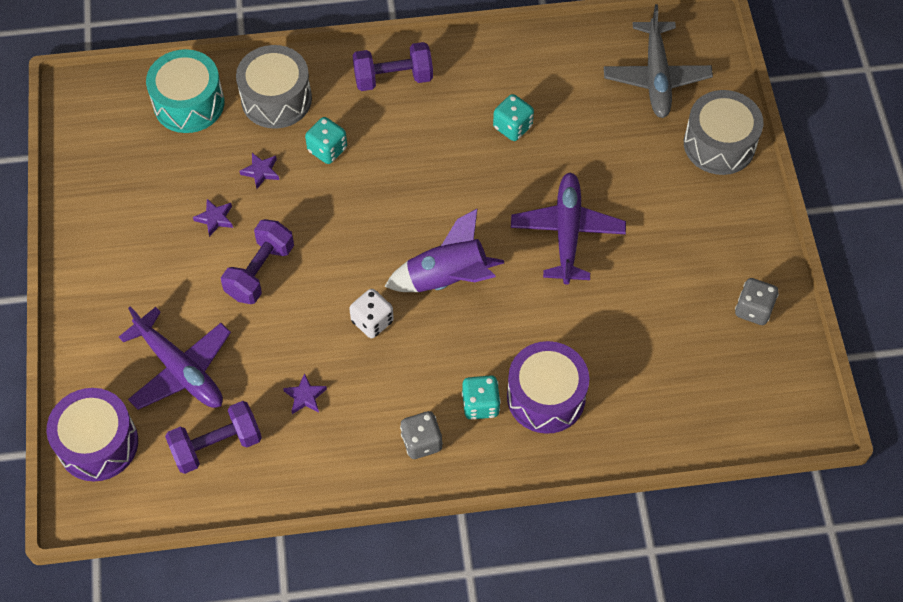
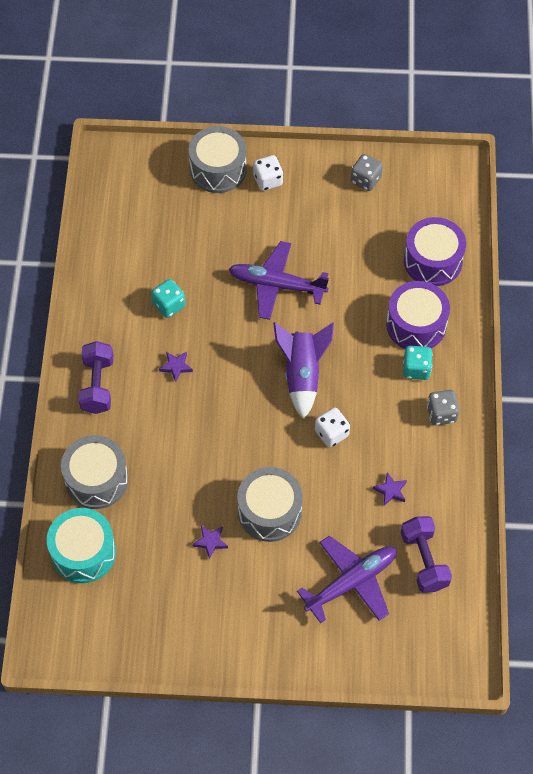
camera: 80 degrees left, 0 degrees up
(98, 443) = (410, 652): purple drum -> purple drum (433, 261)
(260, 271) = (269, 511): purple dumbbell -> grey drum
(261, 172) = (170, 500): purple star -> purple star (176, 367)
(327, 149) = (159, 446): turquoise dice -> none
(656, 76) = (144, 197): grey plane -> none
(719, 199) = (268, 180): none -> white dice

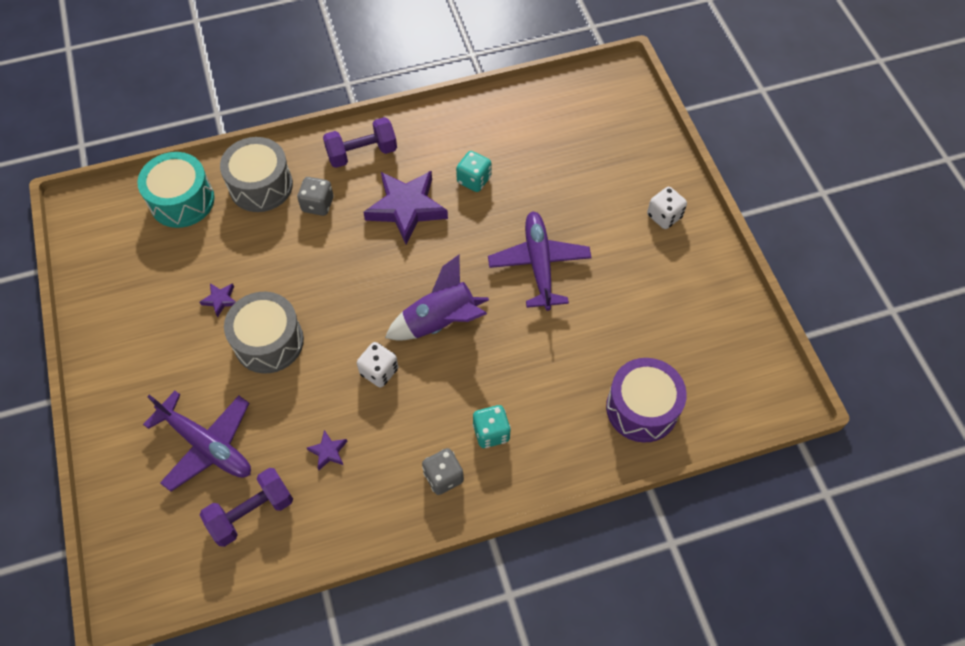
camera: 70 degrees right, 0 degrees up
(176, 367) = (406, 208): purple star -> purple star, size x2.34
(218, 169) = (654, 169): grey drum -> none
(365, 180) = (714, 307): grey dice -> grey dice (318, 204)
(416, 325) = (549, 415): purple drum -> none

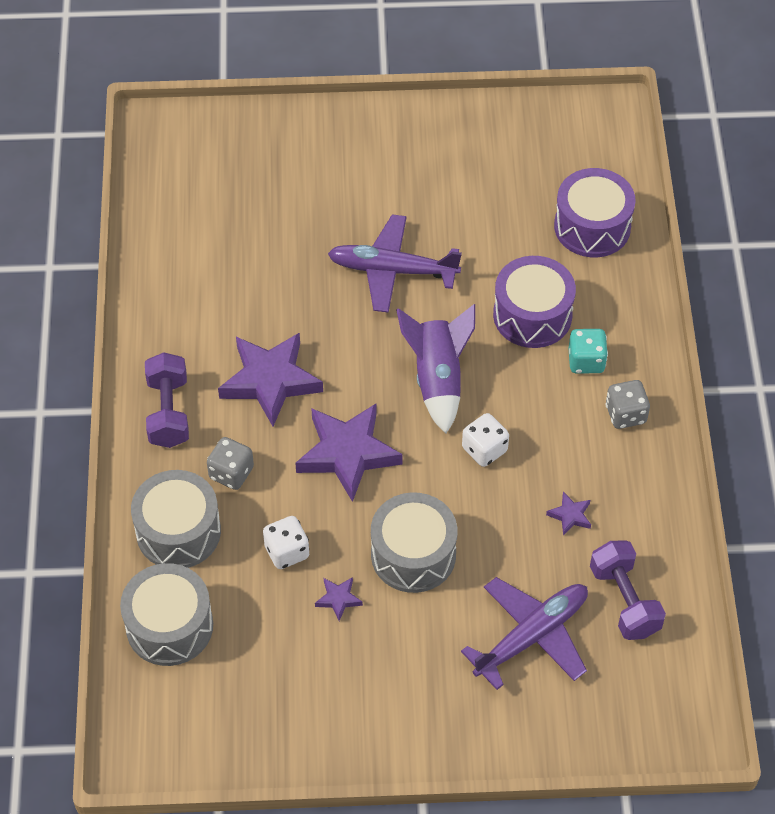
camera: 75 degrees left, 5 degrees down
(182, 201) = (169, 626): turquoise drum -> grey drum
(352, 275) = (347, 454): none -> purple star
(474, 180) = (253, 305): turquoise dice -> none
(527, 379) = (532, 315): none -> purple drum
(664, 216) = (367, 143): white dice -> white dice (287, 551)

